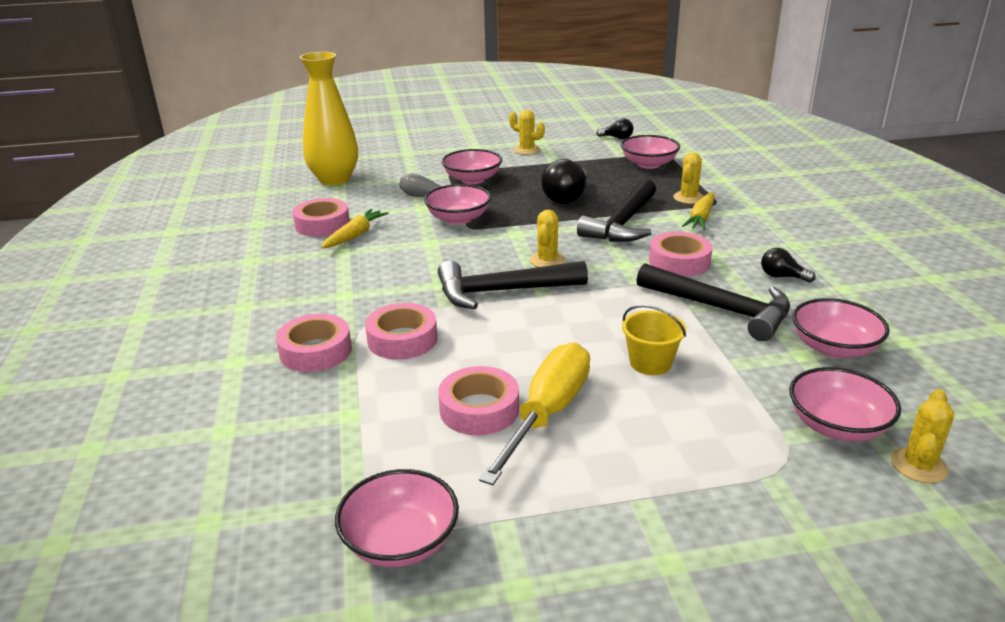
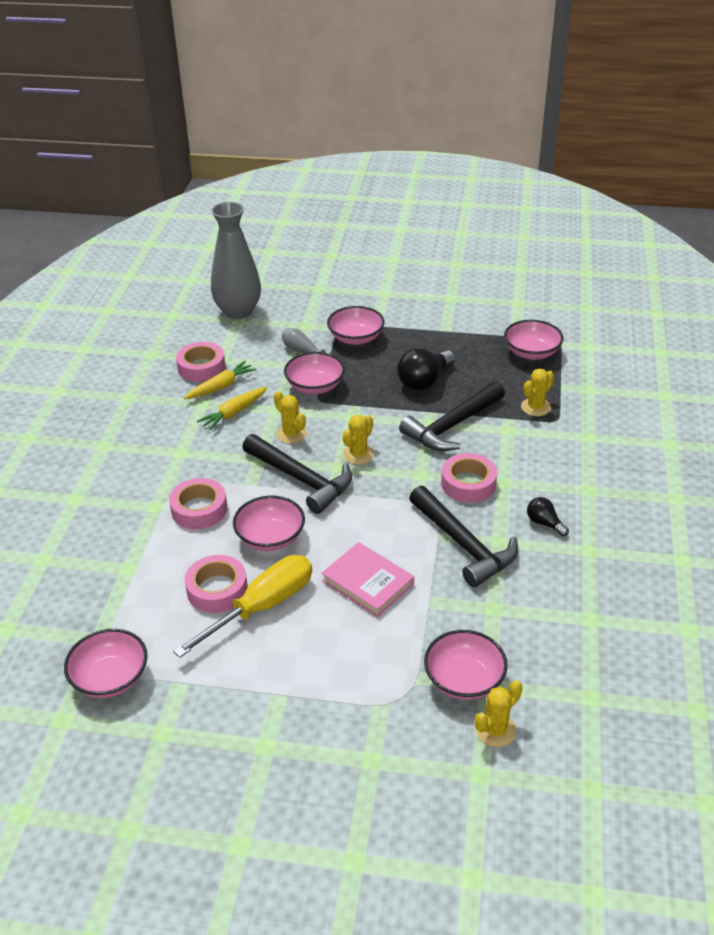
camera: 20 degrees right, 10 degrees up
(315, 351) = (133, 504): pink tape -> none
(334, 179) = (238, 311): yellow vase -> grey vase
(502, 291) = (301, 479): black hammer -> black hammer turned 150 degrees counterclockwise
(527, 150) = (429, 308): yellow cactus -> yellow cactus (291, 434)
(617, 138) = (528, 308): black light bulb -> none
(650, 363) = (367, 583): yellow bucket -> pink book
(701, 218) = (527, 436): yellow carrot -> yellow carrot (234, 413)
(834, 348) = (524, 609): pink bowl -> pink bowl (270, 537)

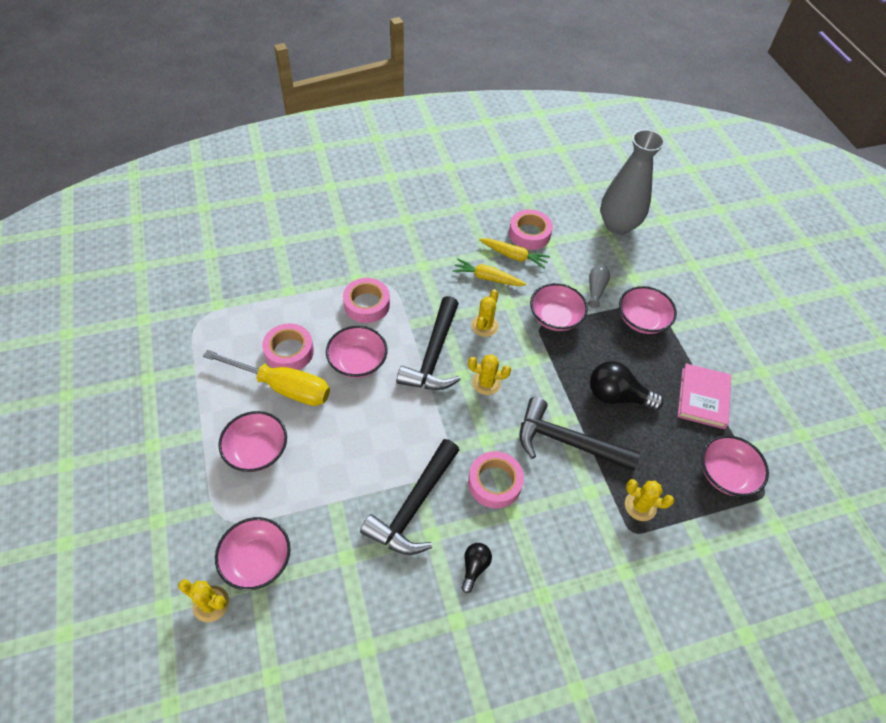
camera: 60 degrees right, 15 degrees up
(110, 678) = (185, 327): pink bowl -> pink bowl (257, 450)
(367, 583) = (337, 448): pink book -> pink book (702, 398)

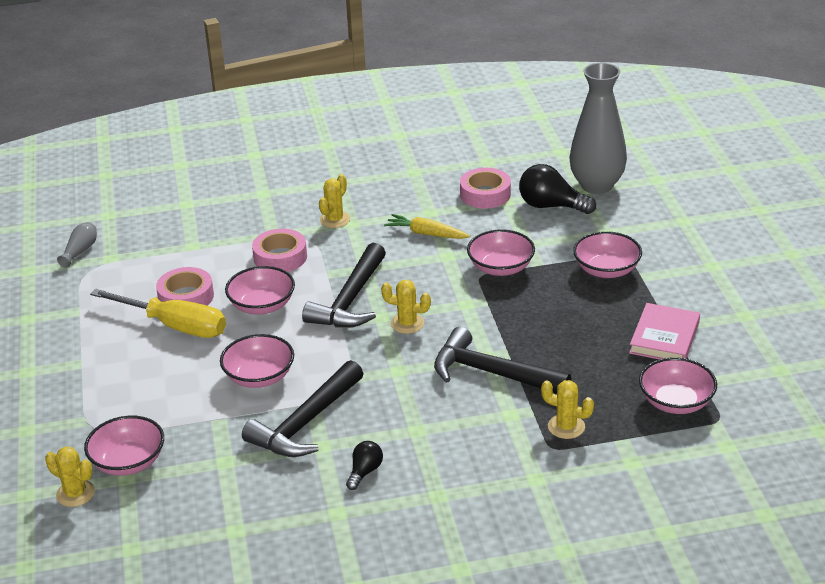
camera: 10 degrees right, 20 degrees down
(257, 450) = (139, 377): pink bowl -> pink bowl (259, 377)
(484, 326) = (415, 275): yellow cactus -> yellow cactus (335, 220)
(494, 483) = (401, 405): pink tape -> none
(513, 256) = (462, 214): yellow carrot -> none
(596, 289) = (556, 243): grey vase -> grey vase (80, 251)
(616, 396) = (560, 335): black light bulb -> black light bulb (551, 206)

